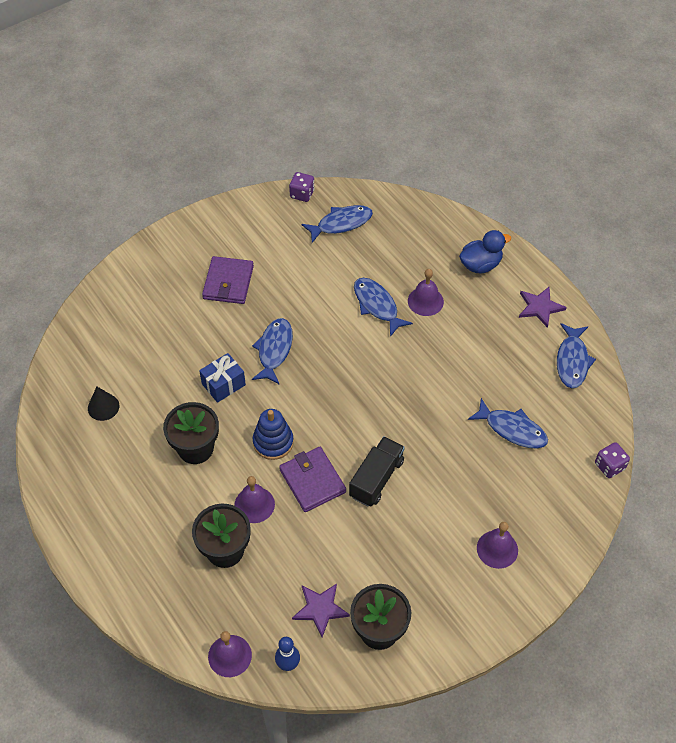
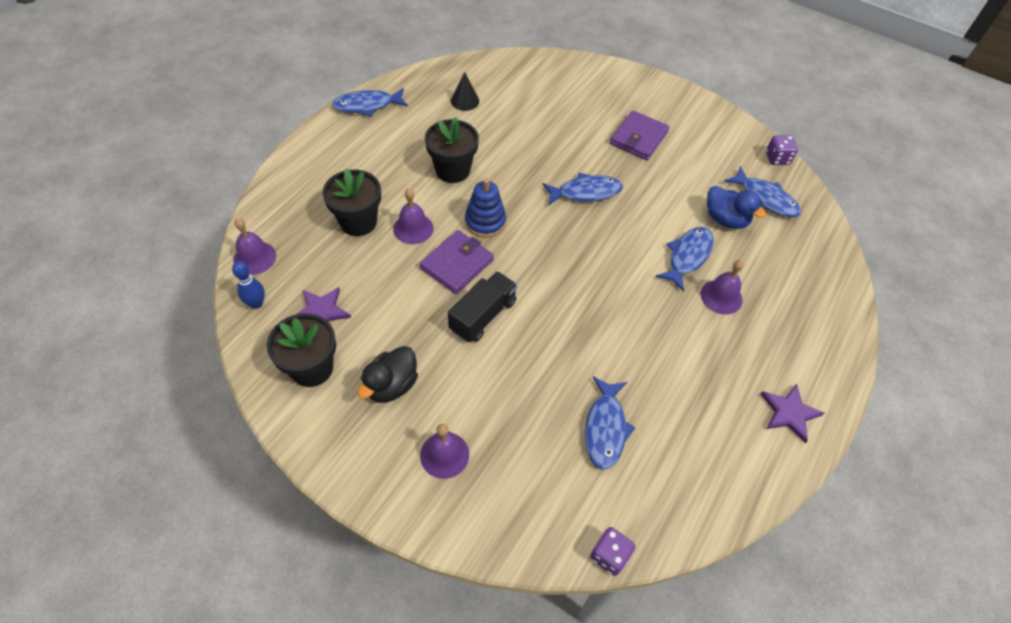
camera: 65 degrees right, 0 degrees up
(223, 384) = (528, 168): blue gift -> none
(228, 282) = (638, 138): purple wallet -> purple wallet turned 45 degrees counterclockwise
(376, 478) = (483, 315): black truck -> black truck turned 60 degrees counterclockwise
(420, 570) = (391, 385): none -> black duck
(480, 265) = (805, 335): blue duck -> blue duck (725, 219)
(572, 361) = (736, 470): blue fish -> blue fish (367, 105)

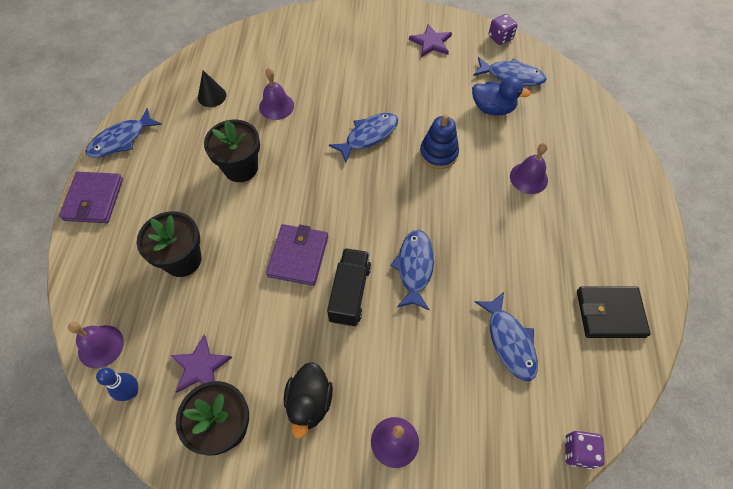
camera: 25 degrees left, 5 degrees up
(413, 228) = (238, 241): purple bell -> purple bell (276, 106)
(485, 222) = (299, 204): blue stacking toy -> blue stacking toy (438, 153)
(638, 138) = (383, 66): purple wallet -> purple wallet (94, 199)
(687, 256) = (483, 155): blue fish -> blue fish (414, 267)
(724, 455) = (610, 313): none -> black wallet
(789, 413) = (634, 251): purple star -> purple star (431, 42)

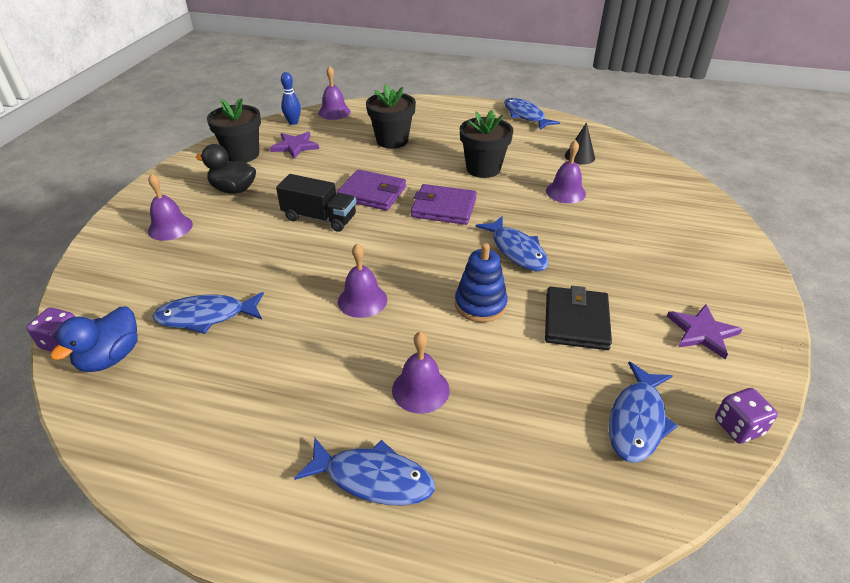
camera: 100 degrees right, 20 degrees down
(94, 199) = (463, 107): purple wallet -> purple wallet (444, 208)
(414, 267) = (327, 261): blue fish -> blue fish (373, 478)
(456, 229) = (362, 300): none -> purple bell
(493, 108) = (561, 378): blue duck -> blue duck (110, 357)
(610, 313) = (179, 421): black wallet -> black wallet (576, 321)

